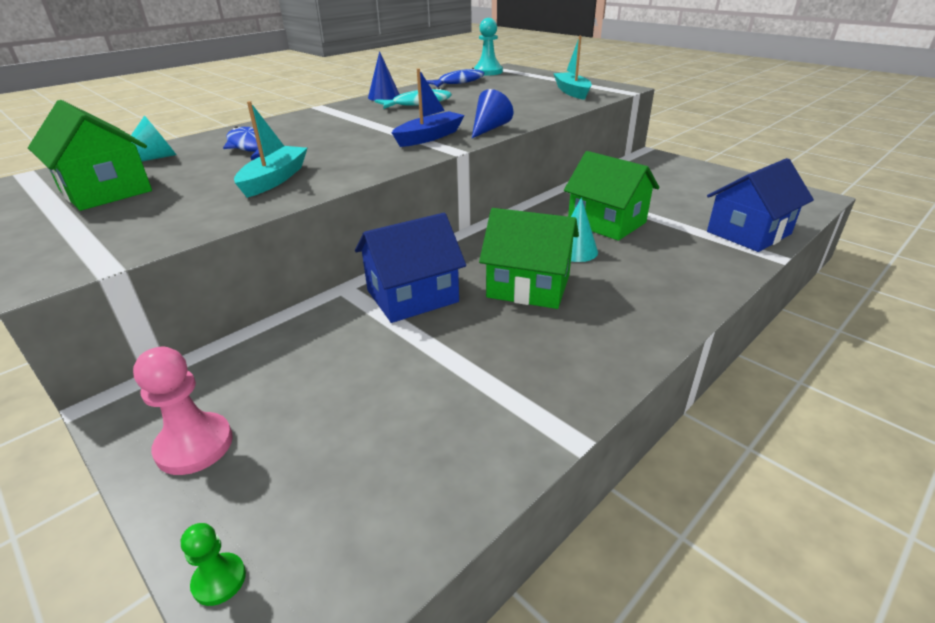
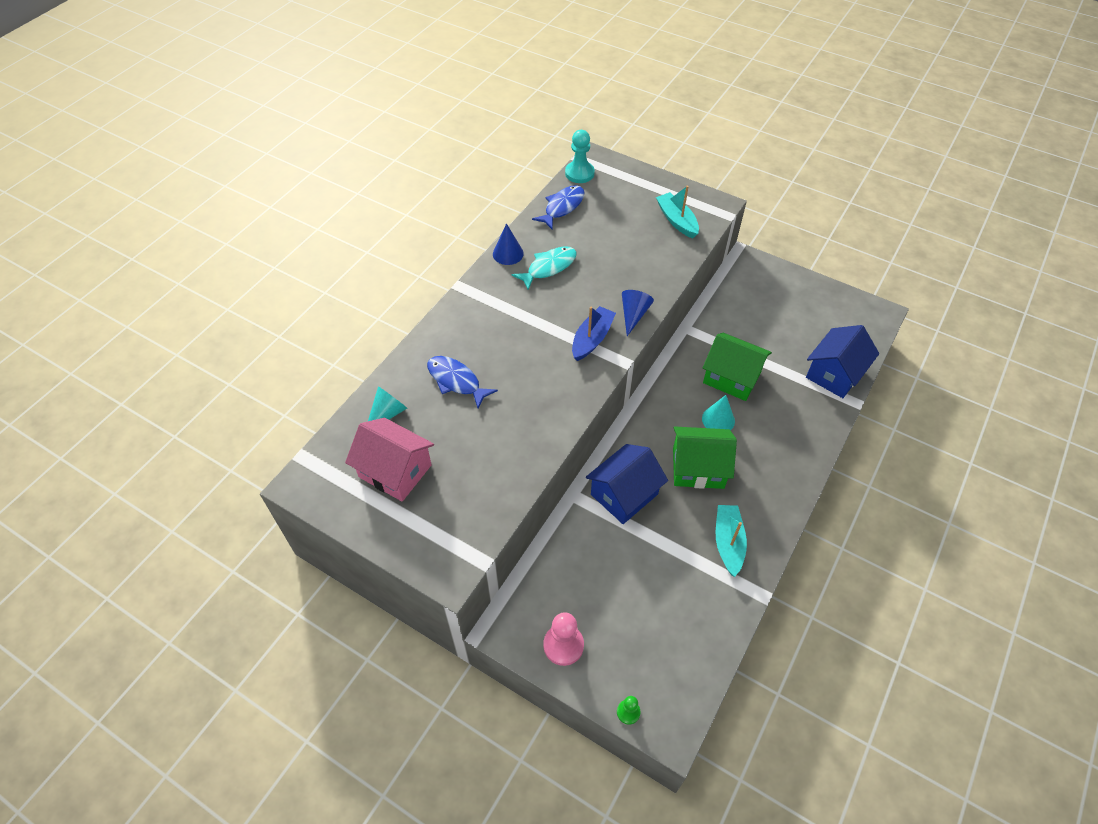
camera: 15 degrees left, 20 degrees up
(105, 191) = (395, 471): green house -> pink house
(274, 179) = (511, 432): turquoise boat -> turquoise boat (728, 542)

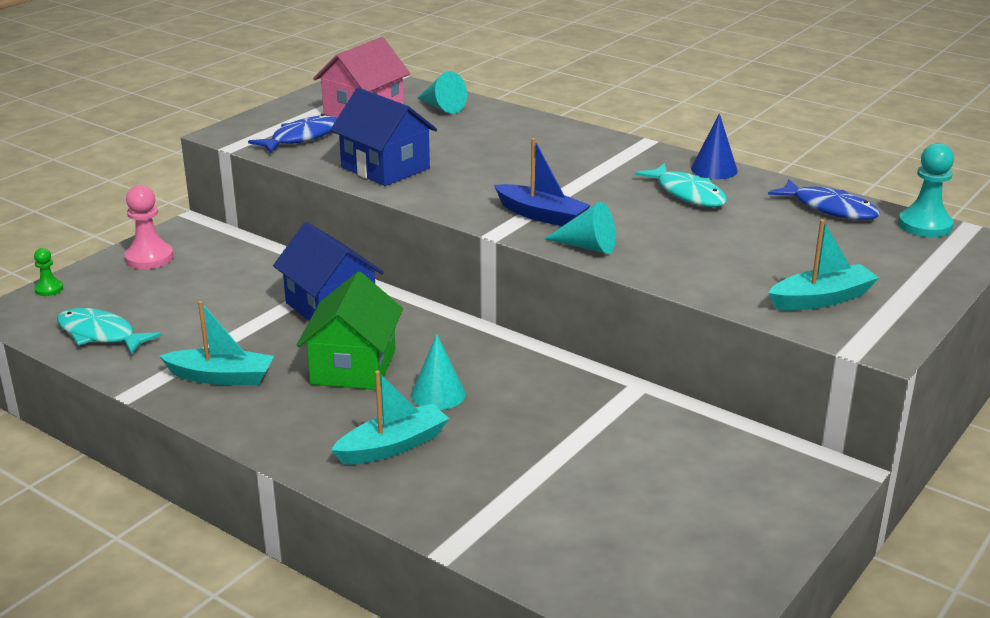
camera: 95 degrees right, 25 degrees down
(456, 381) = (482, 138): blue fish -> blue fish (302, 138)
(633, 315) = (587, 246): blue cone -> turquoise cone
(691, 642) = (100, 334): none -> turquoise fish
(731, 377) = (523, 418): green house -> none
(776, 435) = (393, 446): none -> turquoise boat
(834, 374) = (519, 538): blue house -> blue house (385, 168)

